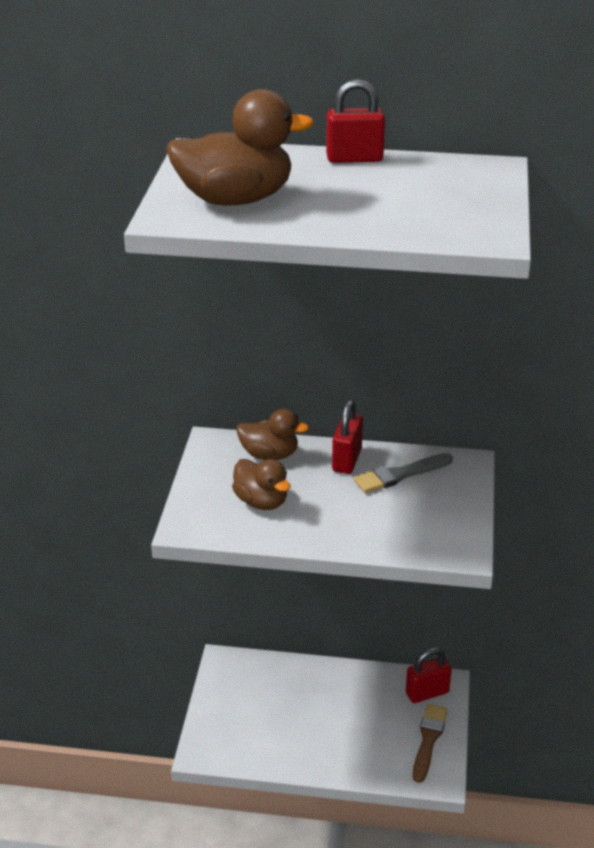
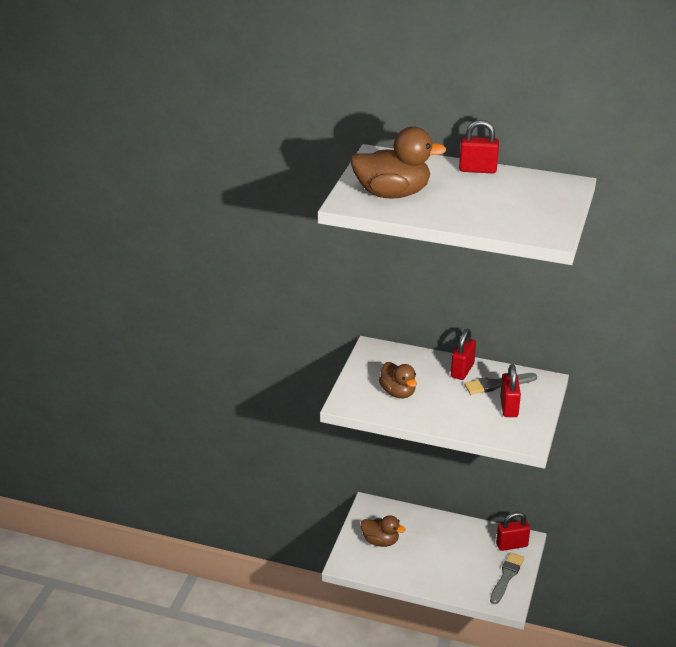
camera: 10 degrees right, 0 degrees up
(269, 455) = (409, 361): brown duck -> brown duck (380, 541)
(423, 505) = (509, 407): none -> red padlock
(428, 740) = (506, 576): brown brush -> grey brush

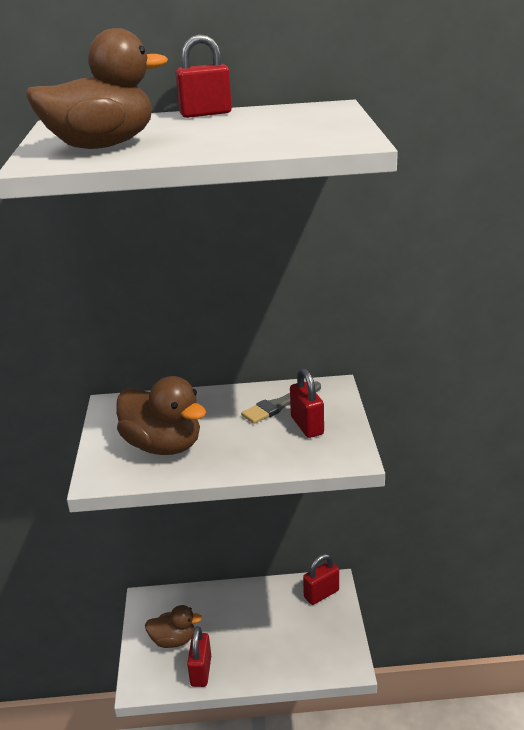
camera: 20 degrees left, 5 degrees down
(398, 392) = (163, 445): brown duck -> brown duck, size x1.60
(462, 370) = (231, 400): red padlock -> red padlock (201, 671)
(506, 576) = (332, 634): grey brush -> none

